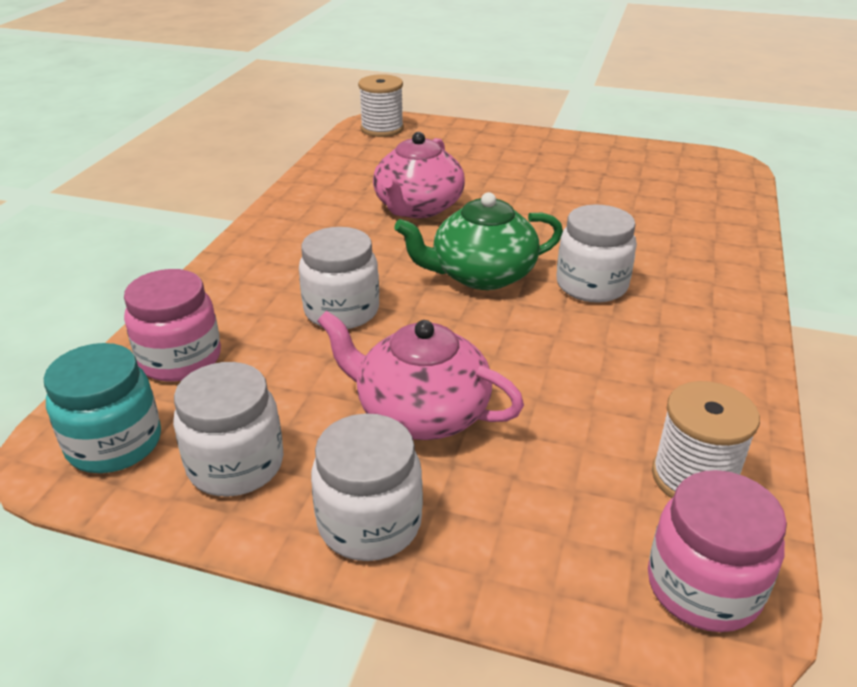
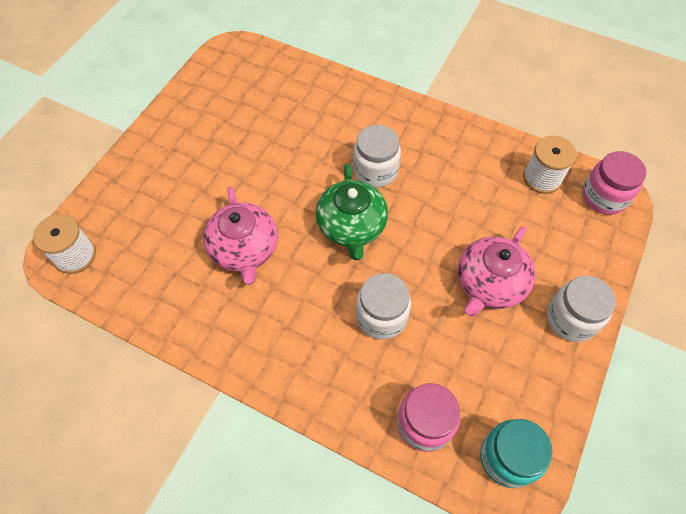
camera: 80 degrees left, 25 degrees up
(236, 465) = (528, 384): white jar -> none
(418, 207) = (244, 249): pink teapot -> pink teapot turned 45 degrees clockwise

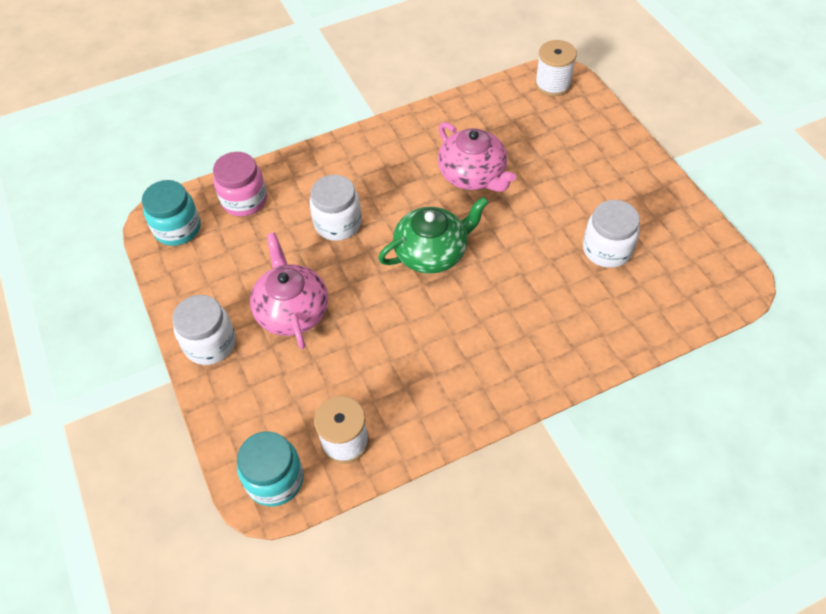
camera: 130 degrees right, 5 degrees down
(244, 249) = (473, 175): pink teapot -> pink teapot turned 150 degrees counterclockwise
(351, 226) = (432, 253): green teapot -> green teapot turned 120 degrees clockwise
(375, 170) = (475, 306): white jar -> white jar (607, 249)
(604, 197) = (275, 479): pink jar -> turquoise jar

